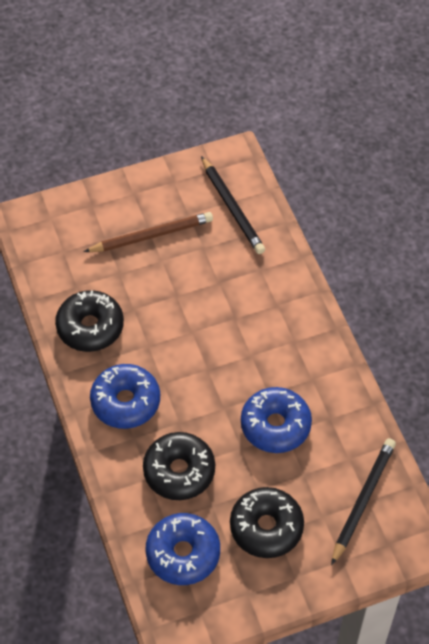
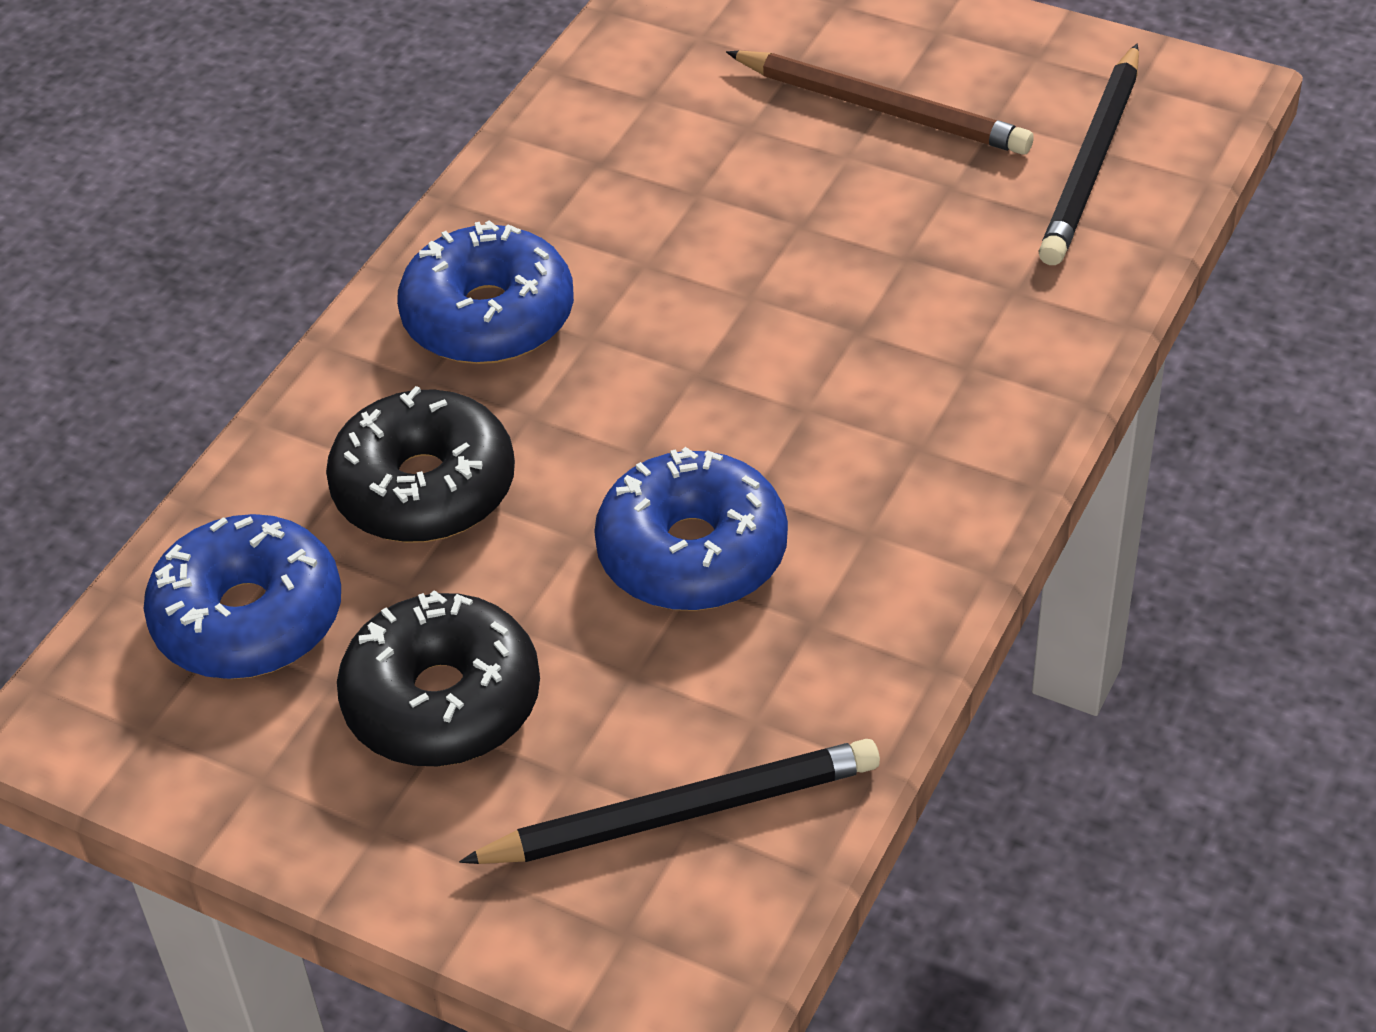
camera: 50 degrees right, 10 degrees down
(90, 327) = (588, 170): black donut -> none

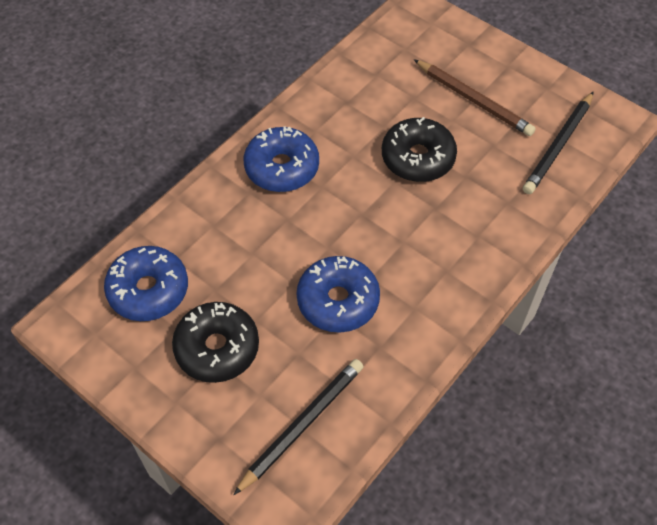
camera: 10 degrees right, 10 degrees up
(424, 488) = (235, 244): black donut -> black donut (418, 158)
(682, 812) = (302, 425): black pencil -> black pencil turned 45 degrees counterclockwise

